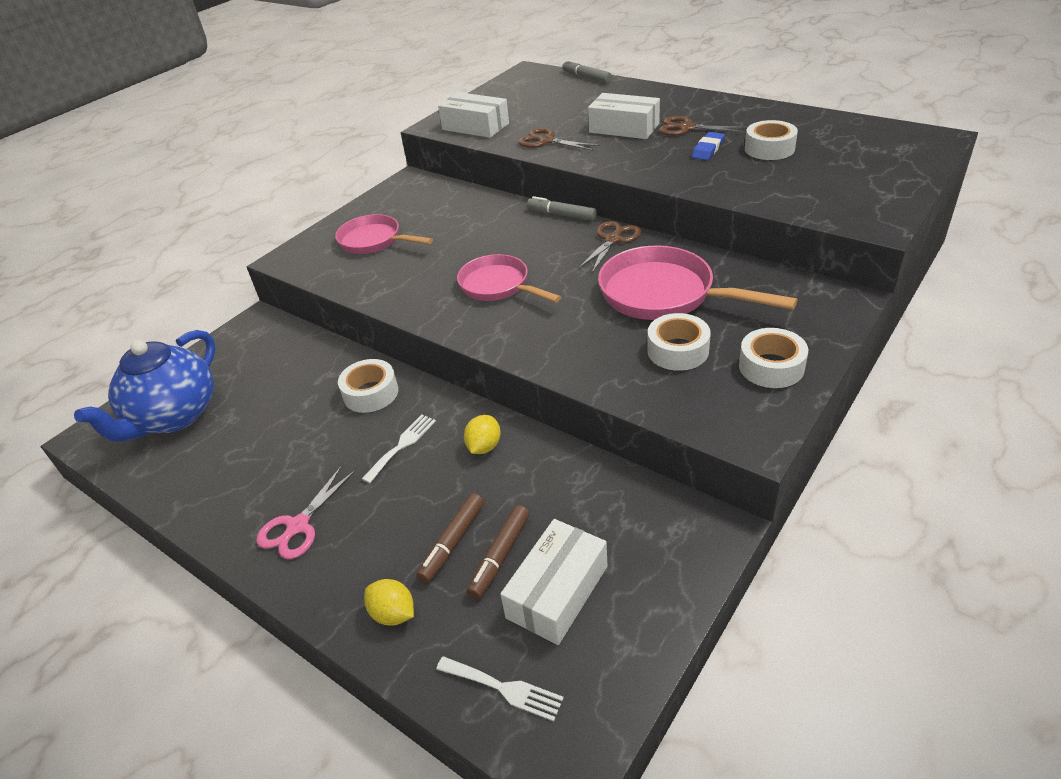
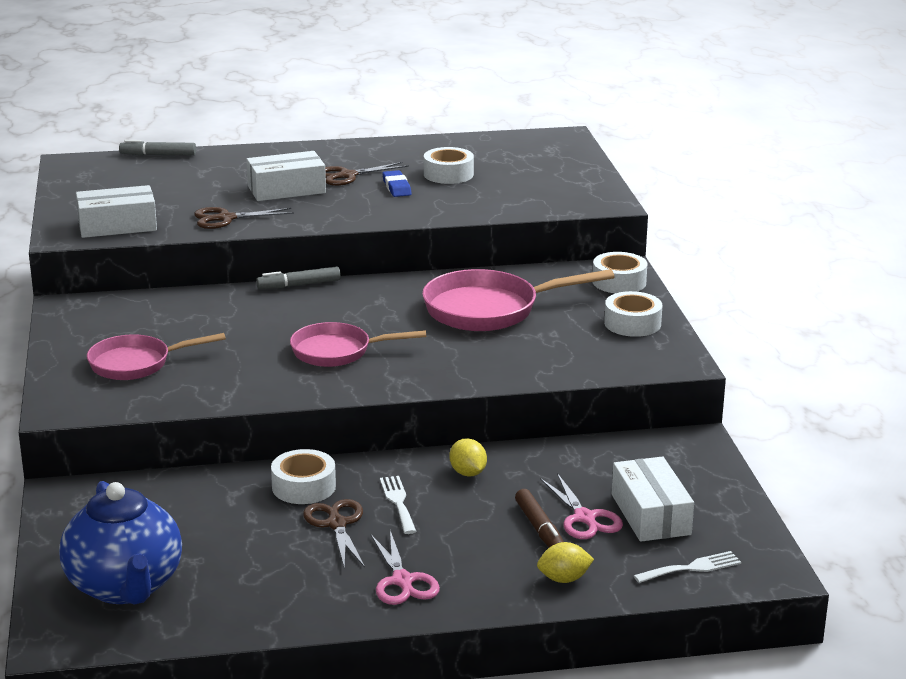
camera: 50 degrees left, 15 degrees down
(500, 556) = (585, 518): brown marker -> pink scissors
(613, 239) = (382, 288): brown scissors -> brown scissors (336, 524)
(677, 350) = (556, 338): white tape -> white tape (619, 282)

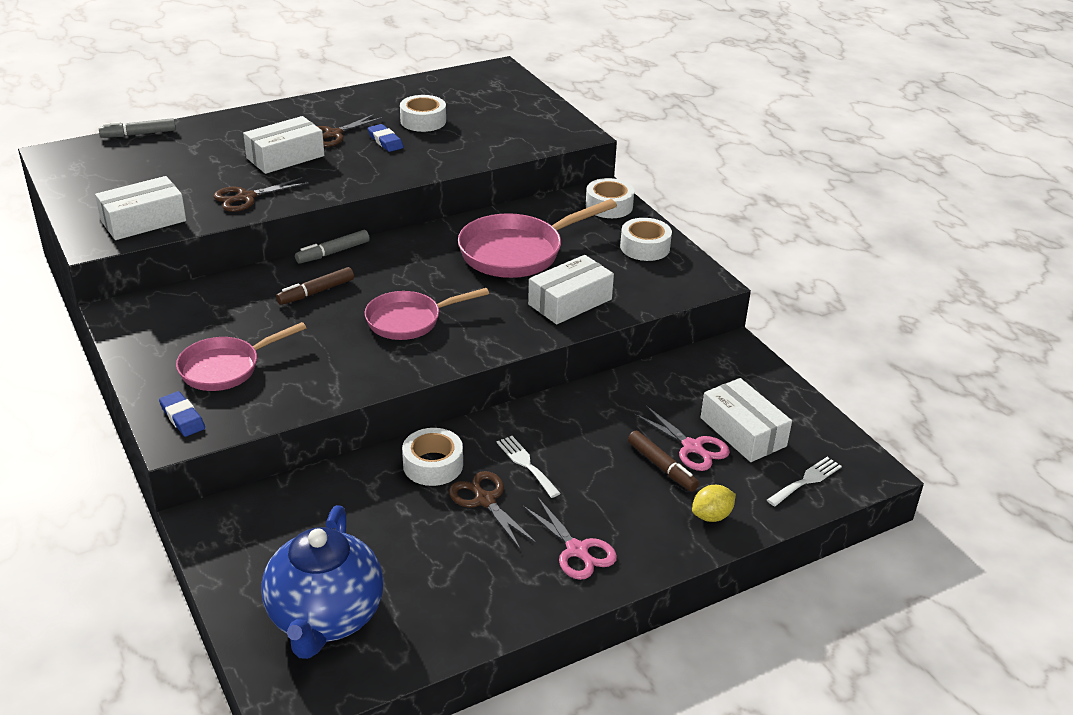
camera: 20 degrees left, 10 degrees up
(73, 396) = (182, 417): none -> blue eraser
(125, 587) = (325, 618): blue teapot -> blue teapot turned 45 degrees clockwise
(261, 315) = (316, 292): none -> brown marker
(468, 473) = (569, 420): yellow lemon -> none
(515, 359) = (570, 302): none -> white box

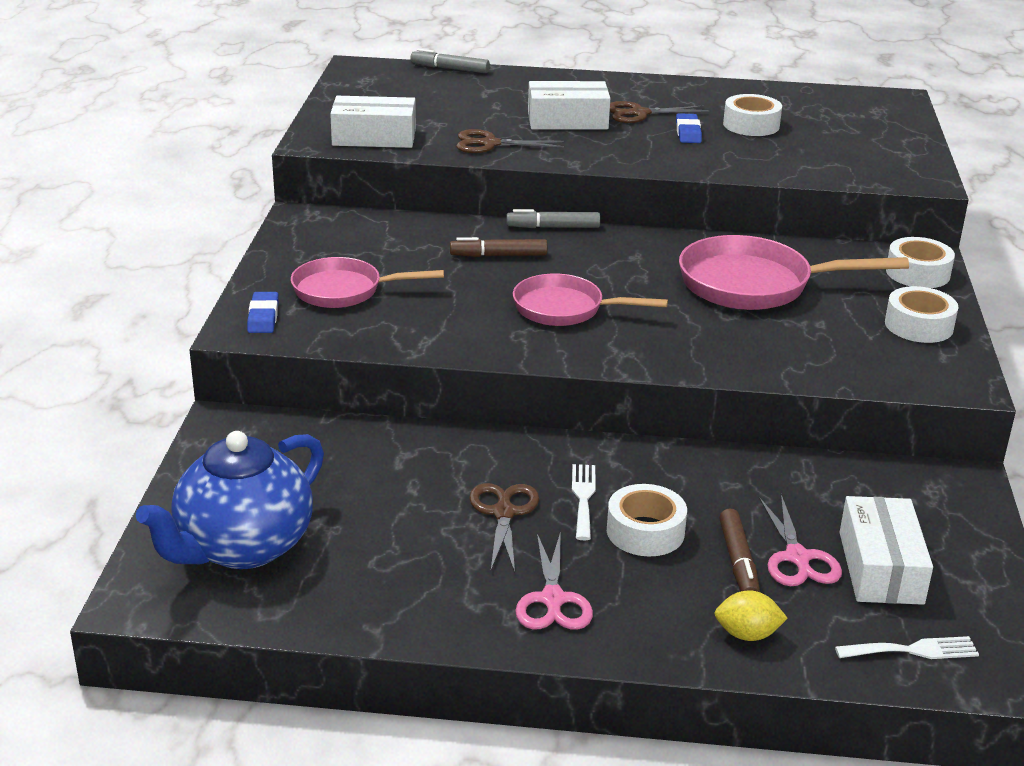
camera: 35 degrees right, 5 degrees down
(433, 465) = (484, 460): white tape -> white tape (645, 531)
(570, 302) = (764, 349): white box -> none

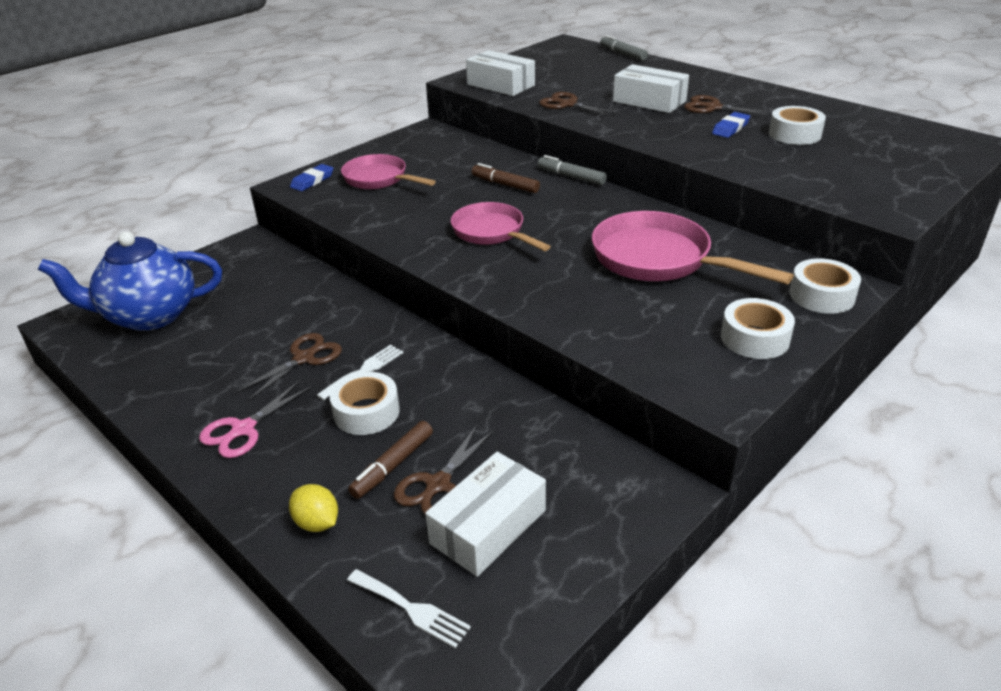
camera: 40 degrees right, 5 degrees up
(797, 558) = (438, 485): pink scissors -> brown scissors

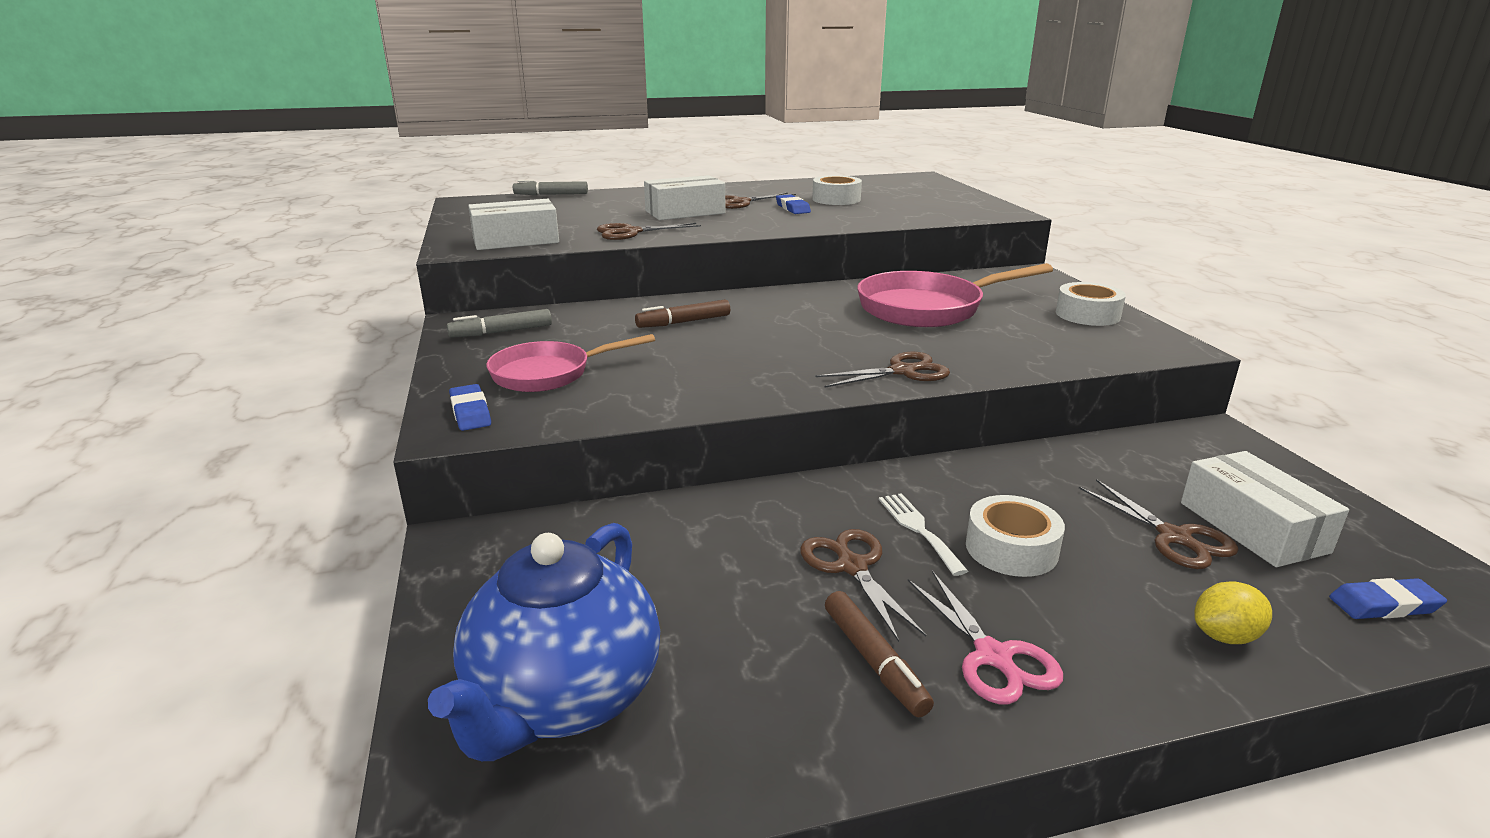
camera: 60 degrees left, 10 degrees down
(393, 465) = (1128, 556): brown marker -> brown marker (874, 661)
(411, 609) = (1384, 605): white fork -> blue eraser
(491, 232) = (785, 352): pink pan -> none
(504, 283) = (903, 371): none -> brown scissors
(571, 177) = (715, 295): grey marker -> grey marker (501, 332)
(822, 295) = (1039, 282): white tape -> none

